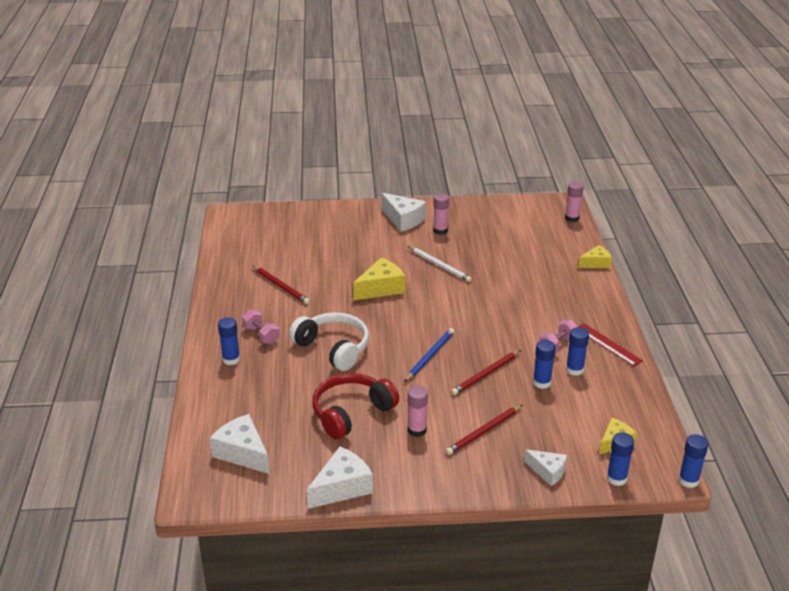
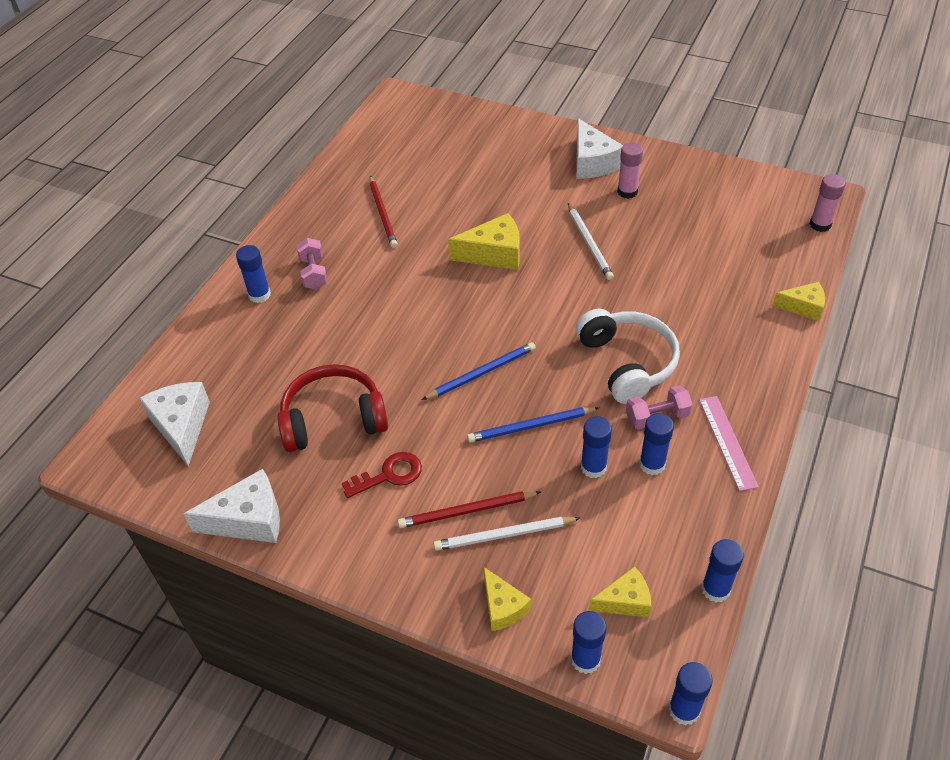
camera: 30 degrees right, 15 degrees up
(333, 348) = (378, 320): white headphones -> white headphones (627, 363)
(417, 430) = (389, 475): pink glue stick -> red key
(486, 374) = (530, 426): red pencil -> blue pencil
(517, 435) = (504, 535): none -> white pencil
(548, 471) = (503, 607): white cheese -> yellow cheese
(608, 344) = (727, 442): red ruler -> pink ruler
(659, 418) = (715, 589): none -> blue glue stick

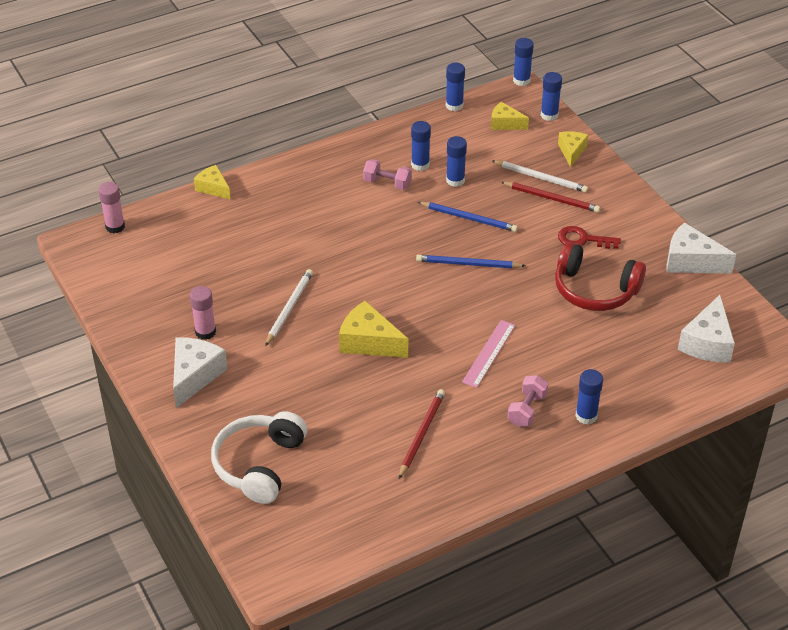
camera: 145 degrees left, 5 degrees down
(627, 363) = (367, 219): white headphones -> white headphones (259, 465)
(727, 442) = (364, 152): pink ruler -> pink ruler (489, 353)

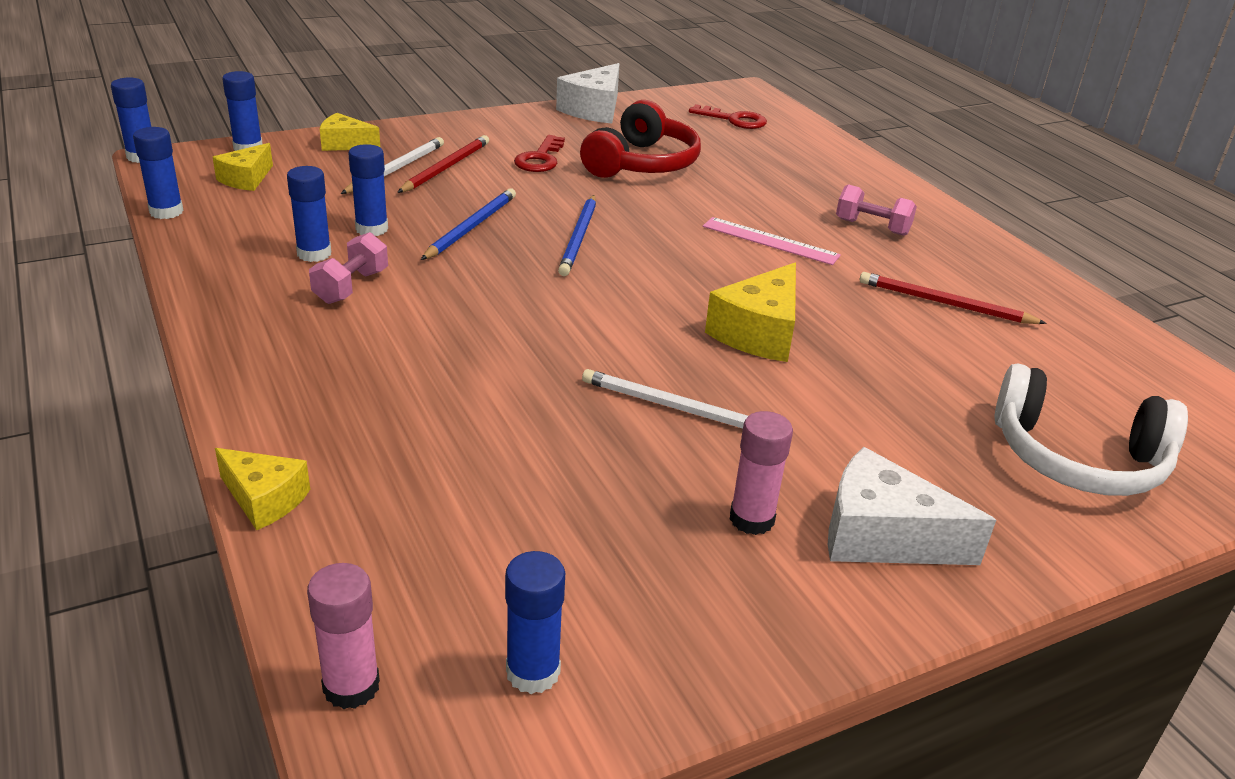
camera: 90 degrees left, 10 degrees down
(213, 188) = (264, 499): yellow cheese -> yellow cheese turned 105 degrees counterclockwise
(586, 416) = (871, 194): blue glue stick -> blue glue stick (533, 672)
(707, 343) = (734, 120): white cheese -> red key

